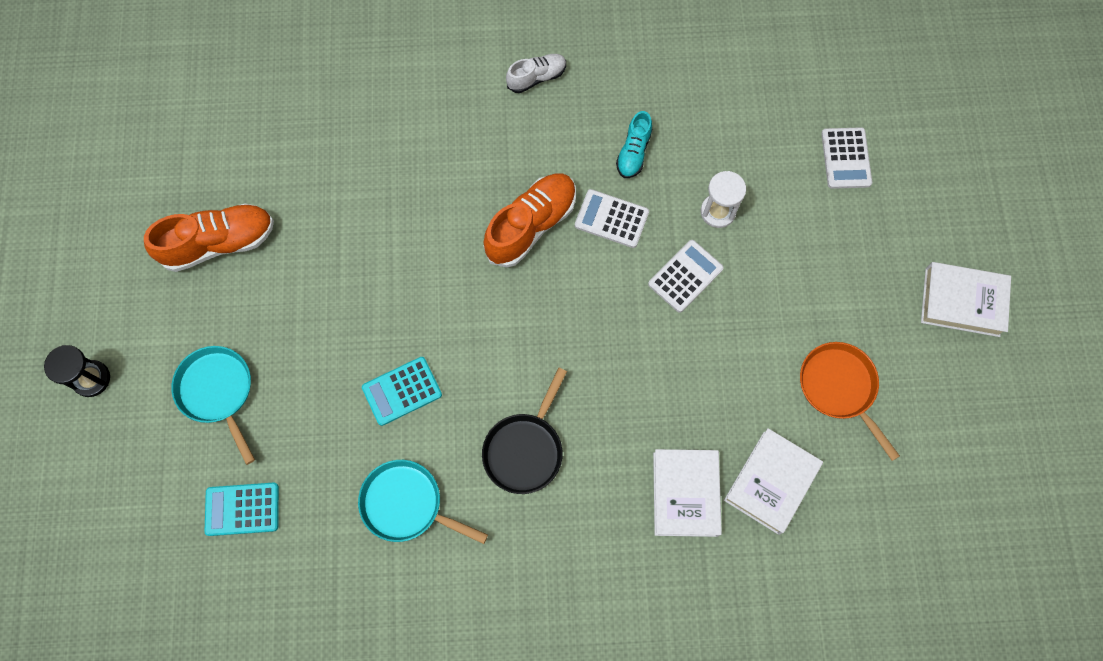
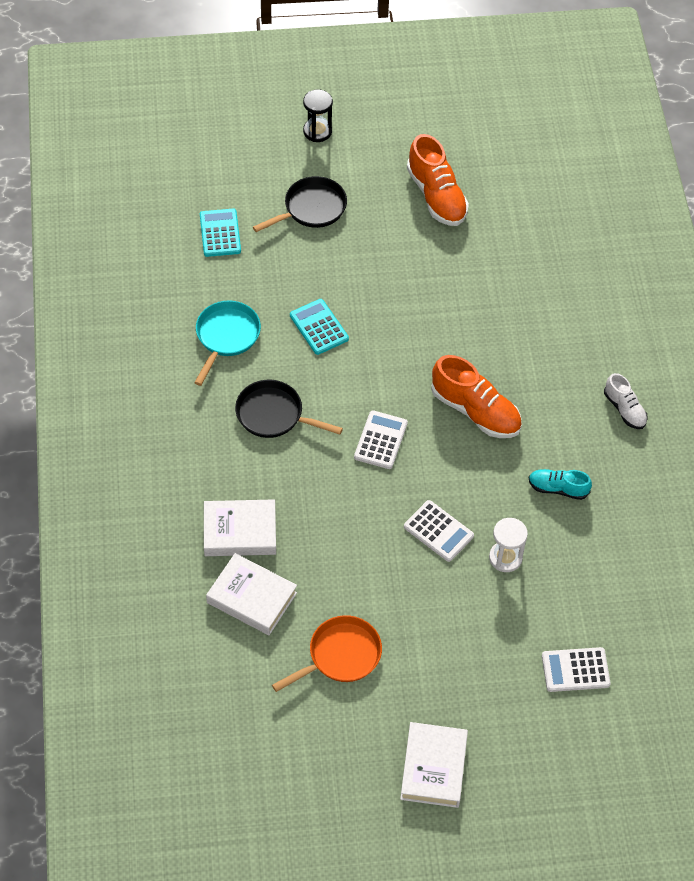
camera: 85 degrees right, 15 degrees down
(218, 392) = (311, 208): turquoise pan -> black pan
(611, 219) = (489, 472): white calculator -> white calculator (380, 440)

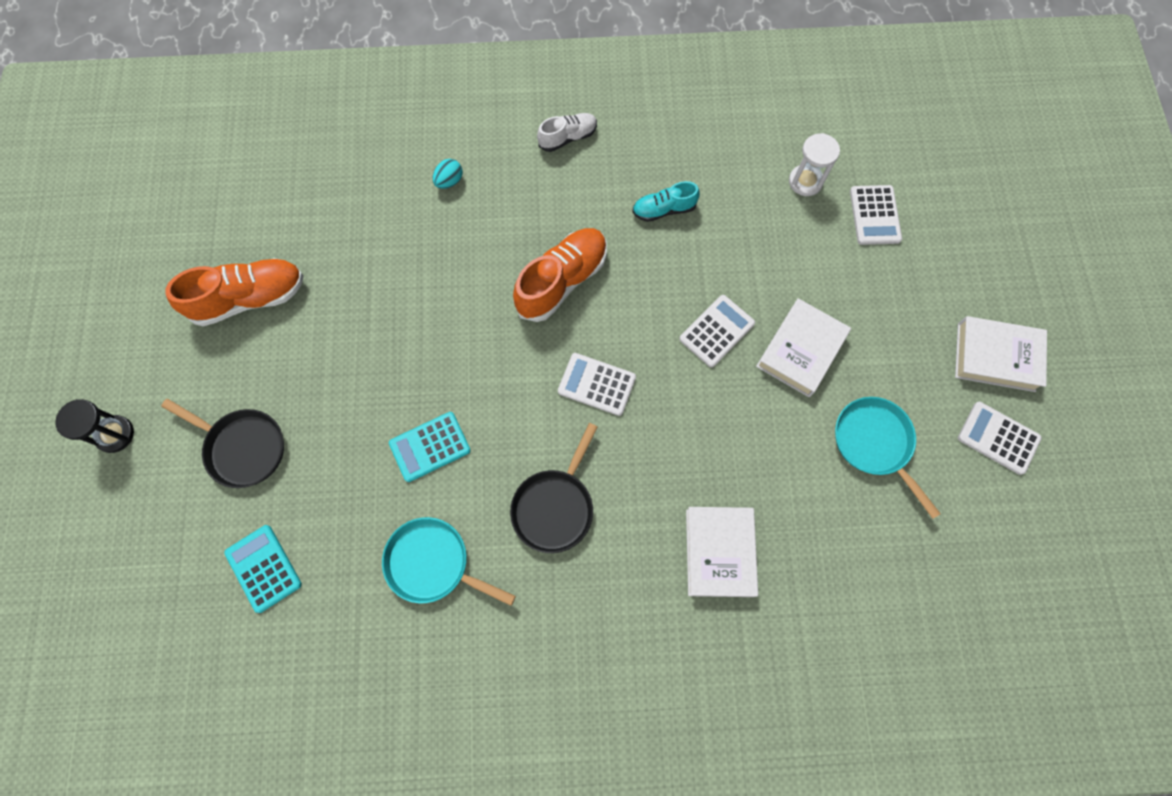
camera: 85 degrees left, 15 degrees up
(220, 233) = (263, 568): turquoise calculator -> turquoise calculator turned 60 degrees clockwise
(252, 597) = (807, 540): white book -> white book (800, 350)
(311, 208) = (243, 447): black pan -> black pan turned 150 degrees clockwise
(340, 655) = (875, 443): orange pan -> turquoise pan
(352, 761) = (998, 438): none -> white calculator
(505, 558) = (748, 267): white hourglass -> white hourglass (805, 181)
(558, 488) = (664, 209): turquoise shoe -> turquoise shoe turned 60 degrees clockwise
(564, 321) = (449, 181): none -> turquoise egg

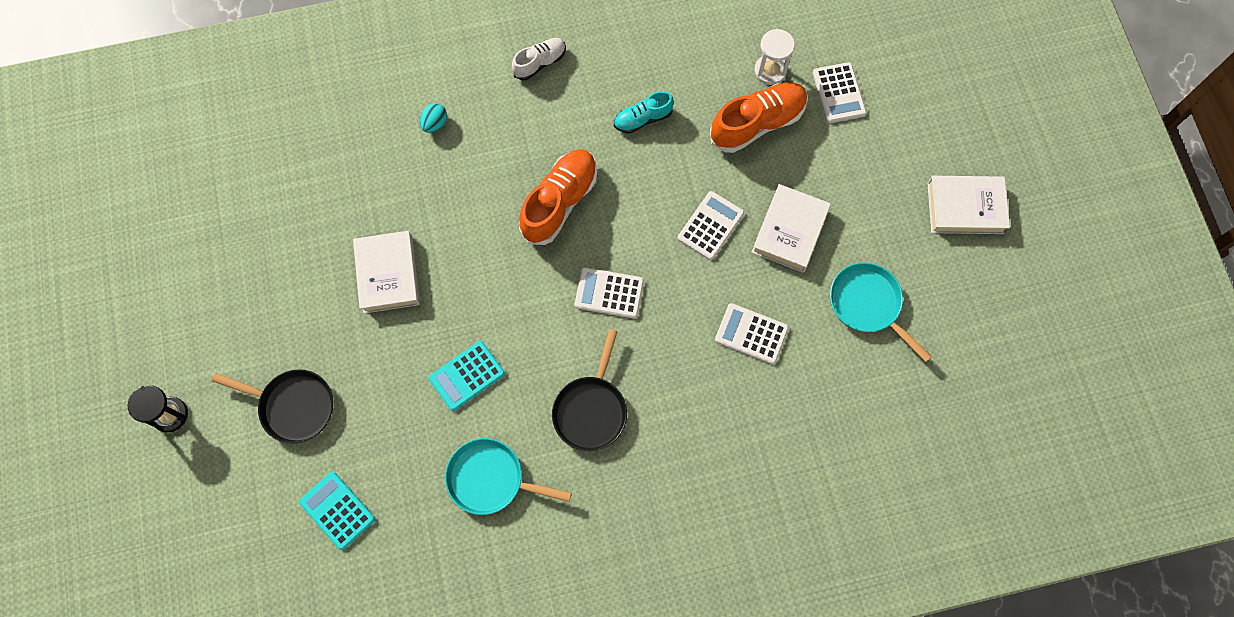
camera: 10 degrees left, 0 degrees up
(249, 298) = (267, 267): orange shoe -> orange shoe (757, 123)
(719, 552) = (744, 424): white book -> white book (388, 274)
(998, 438) = (976, 281): white calculator -> white calculator (751, 334)

